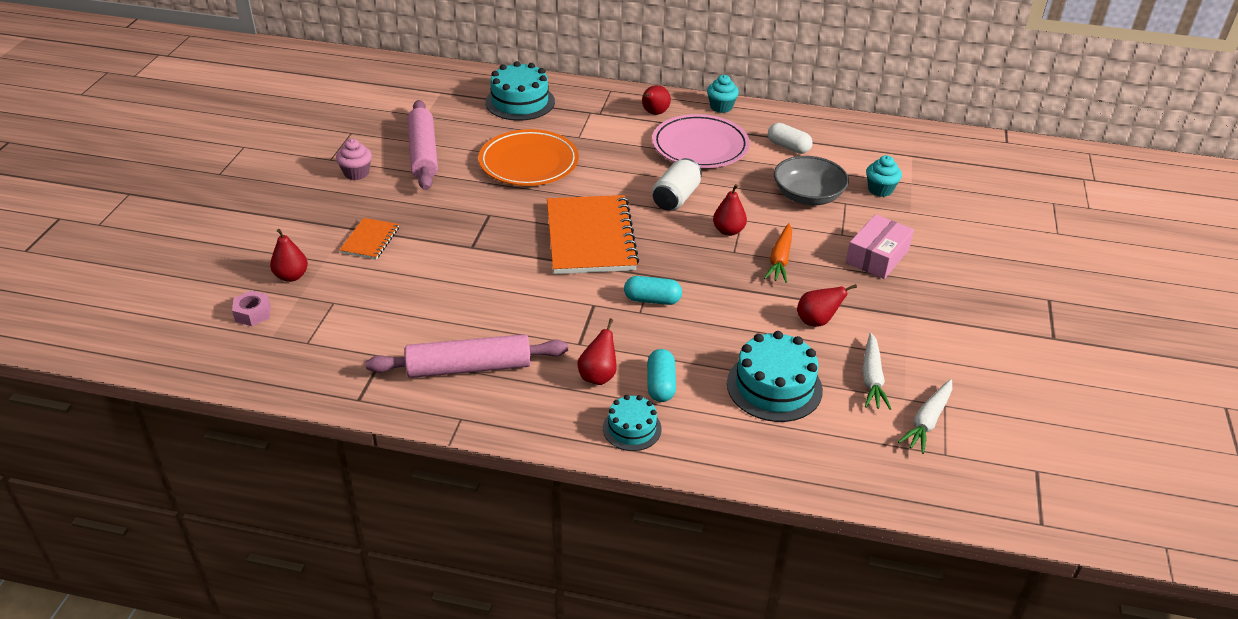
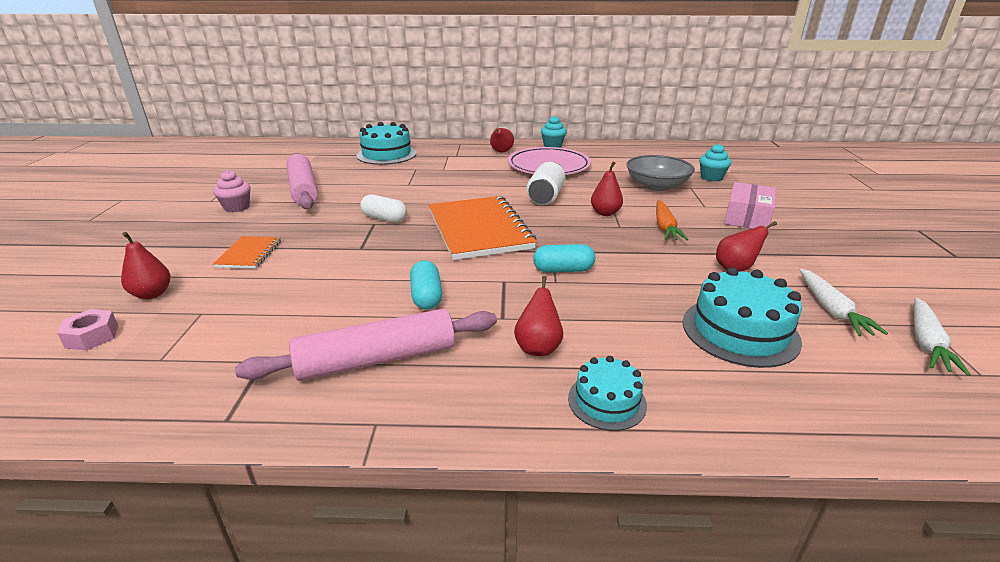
camera: 10 degrees left, 10 degrees down
(528, 163) = (404, 187): orange plate -> none
(660, 385) = (615, 347): turquoise capsule -> turquoise capsule (426, 296)
(788, 147) = (620, 161): white capsule -> white capsule (384, 219)

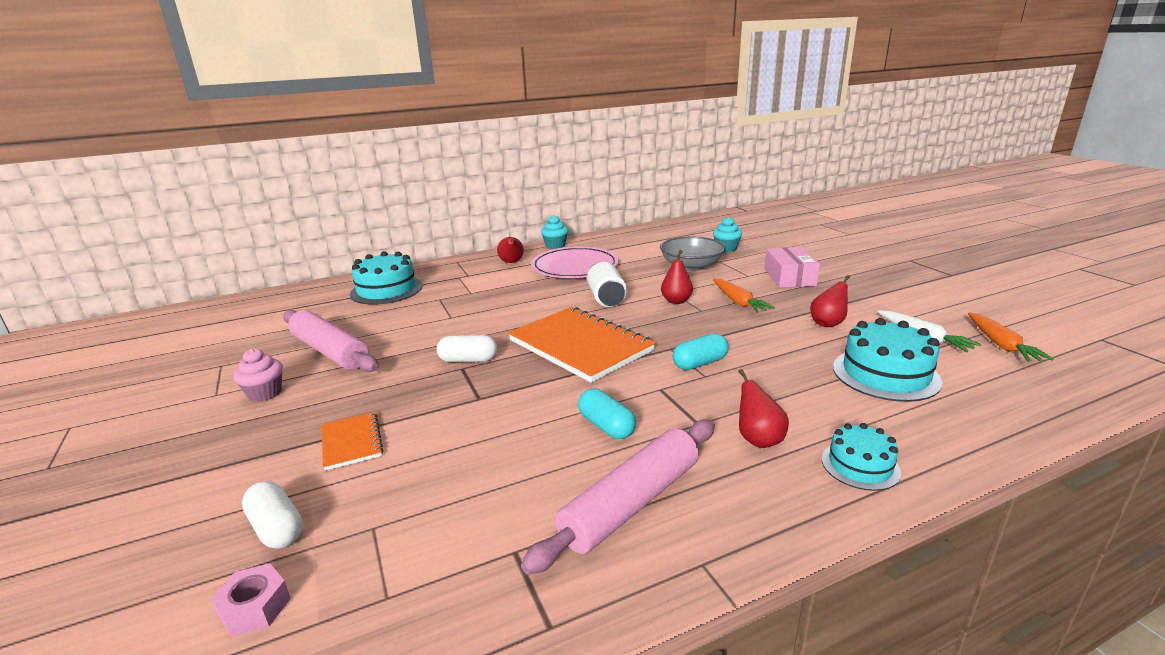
camera: 25 degrees left, 5 degrees down
(152, 294) = (277, 528): red pear -> white capsule
(926, 342) = (1001, 344): white carrot -> orange carrot

